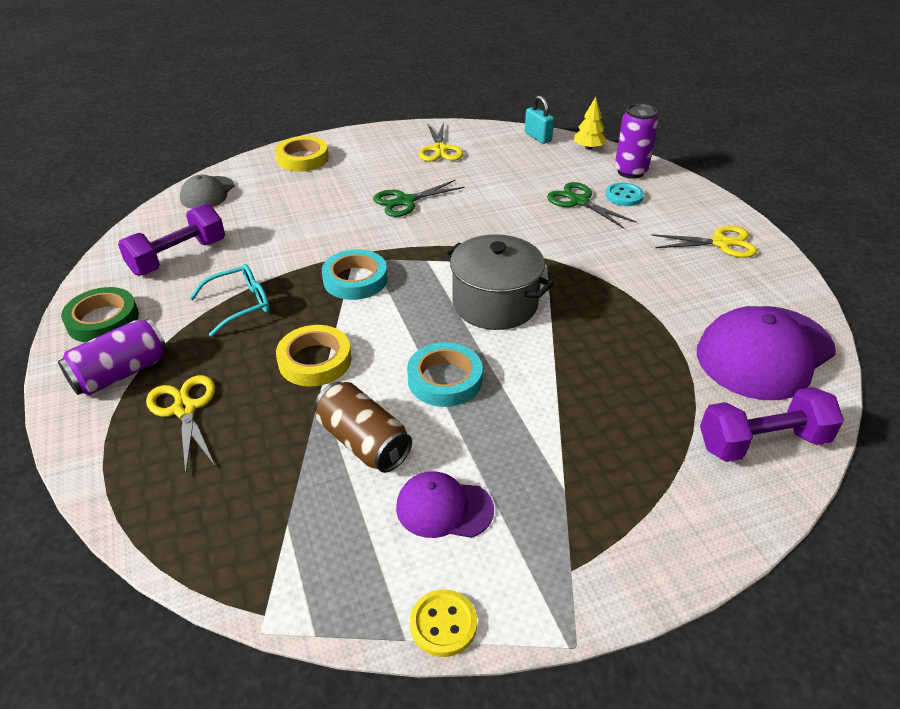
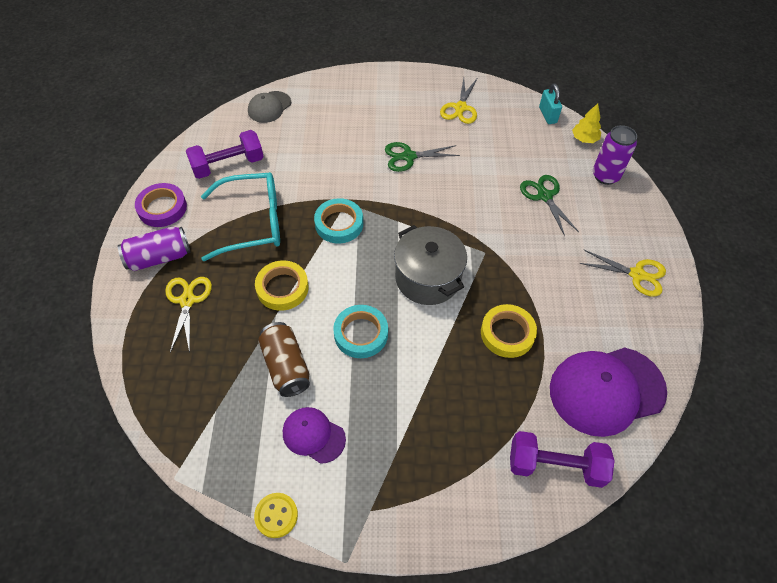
camera: 20 degrees right, 15 degrees up
(103, 320) = (162, 208): green tape -> purple tape
(240, 305) = (252, 222): turquoise glasses -> turquoise glasses, size x1.68
(302, 158) = (351, 89): yellow tape -> yellow tape (507, 333)
(624, 196) = (585, 201): turquoise button -> none

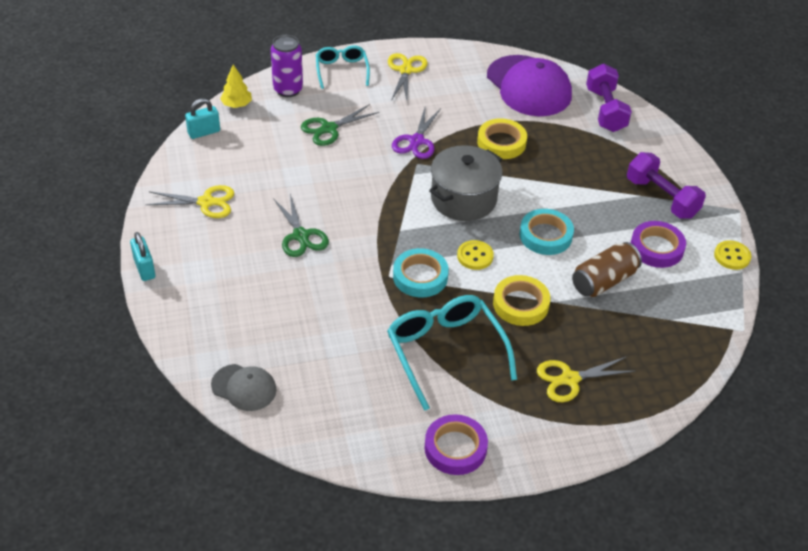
camera: 105 degrees left, 10 degrees down
(159, 257) = (527, 425): purple can -> none
(228, 165) = (363, 402): purple dumbbell -> purple dumbbell (661, 198)
(313, 435) = (656, 248): purple cap -> purple tape
(351, 268) = (475, 256): none -> yellow button
(397, 71) = (144, 268): none -> turquoise padlock
(519, 259) = (416, 141): none -> purple scissors
(636, 221) = (341, 70): none -> turquoise glasses

